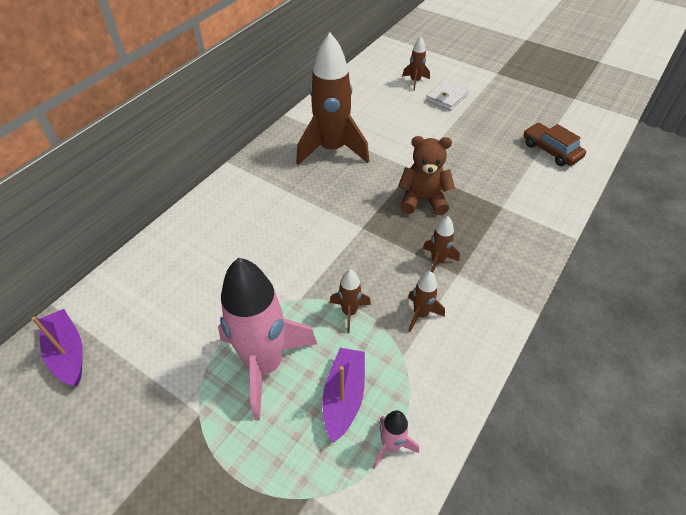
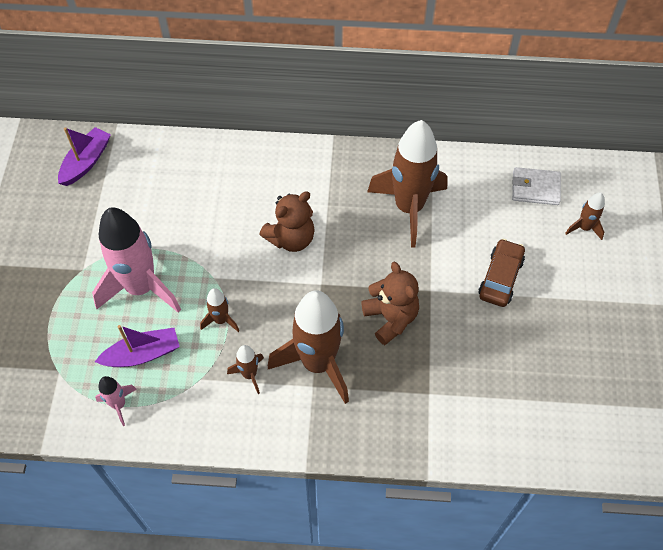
camera: 60 degrees right, 10 degrees up
(302, 227) = (291, 238): none -> brown teddy bear
(437, 261) = (317, 363): brown rocket -> brown rocket, size x2.23
(447, 97) = (579, 272): white wallet -> white wallet (535, 188)
(551, 150) = (558, 413): brown car -> brown car (500, 277)

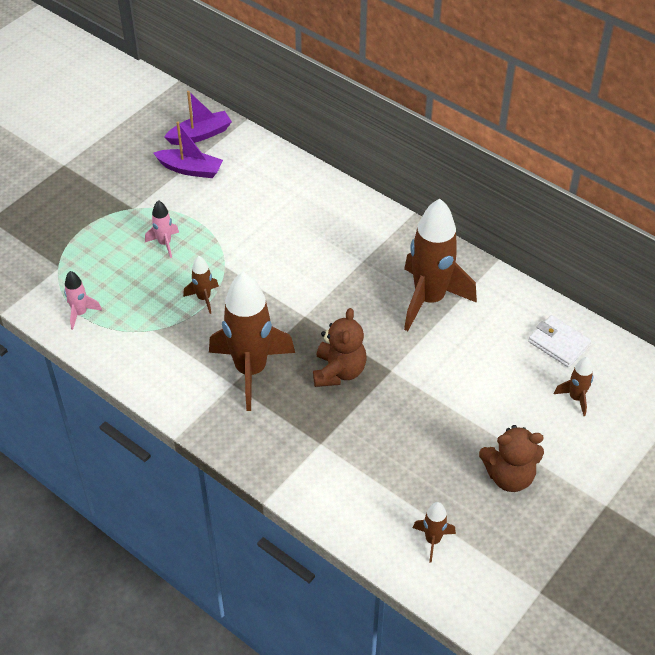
camera: 35 degrees right, 10 degrees down
(141, 288) = (164, 243): pink rocket -> pink rocket, size x0.45
(142, 354) = (126, 289): purple boat -> purple boat (190, 169)
(249, 374) = (192, 348): brown rocket -> brown rocket (432, 540)
(291, 238) = (310, 270): brown teddy bear -> brown teddy bear (509, 476)
(500, 277) = (461, 394): brown car -> none

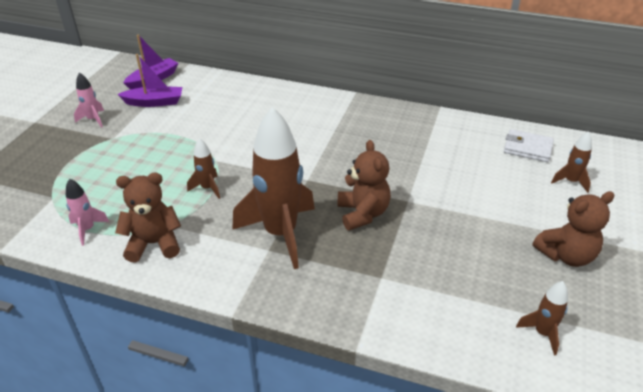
camera: 20 degrees left, 10 degrees down
(133, 346) = (154, 244): none -> brown teddy bear
(164, 243) = (152, 156): pink rocket -> pink rocket (93, 119)
(429, 299) = (405, 143): brown rocket -> none

